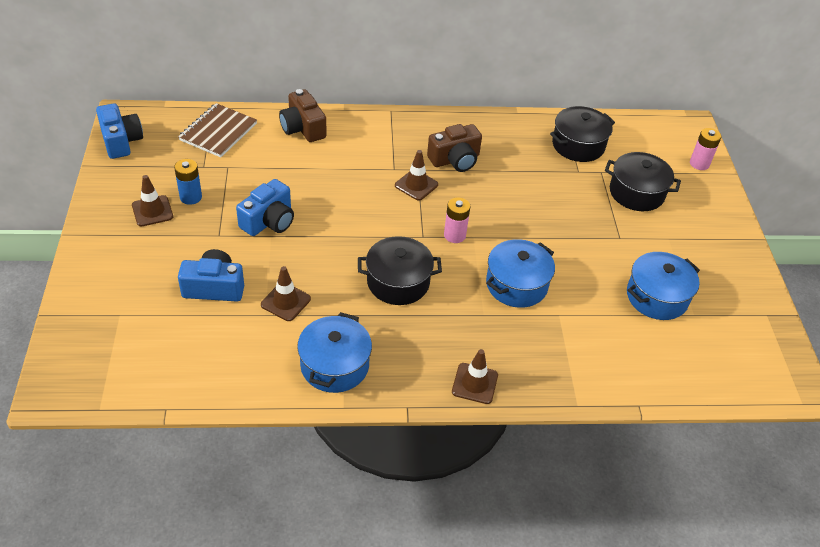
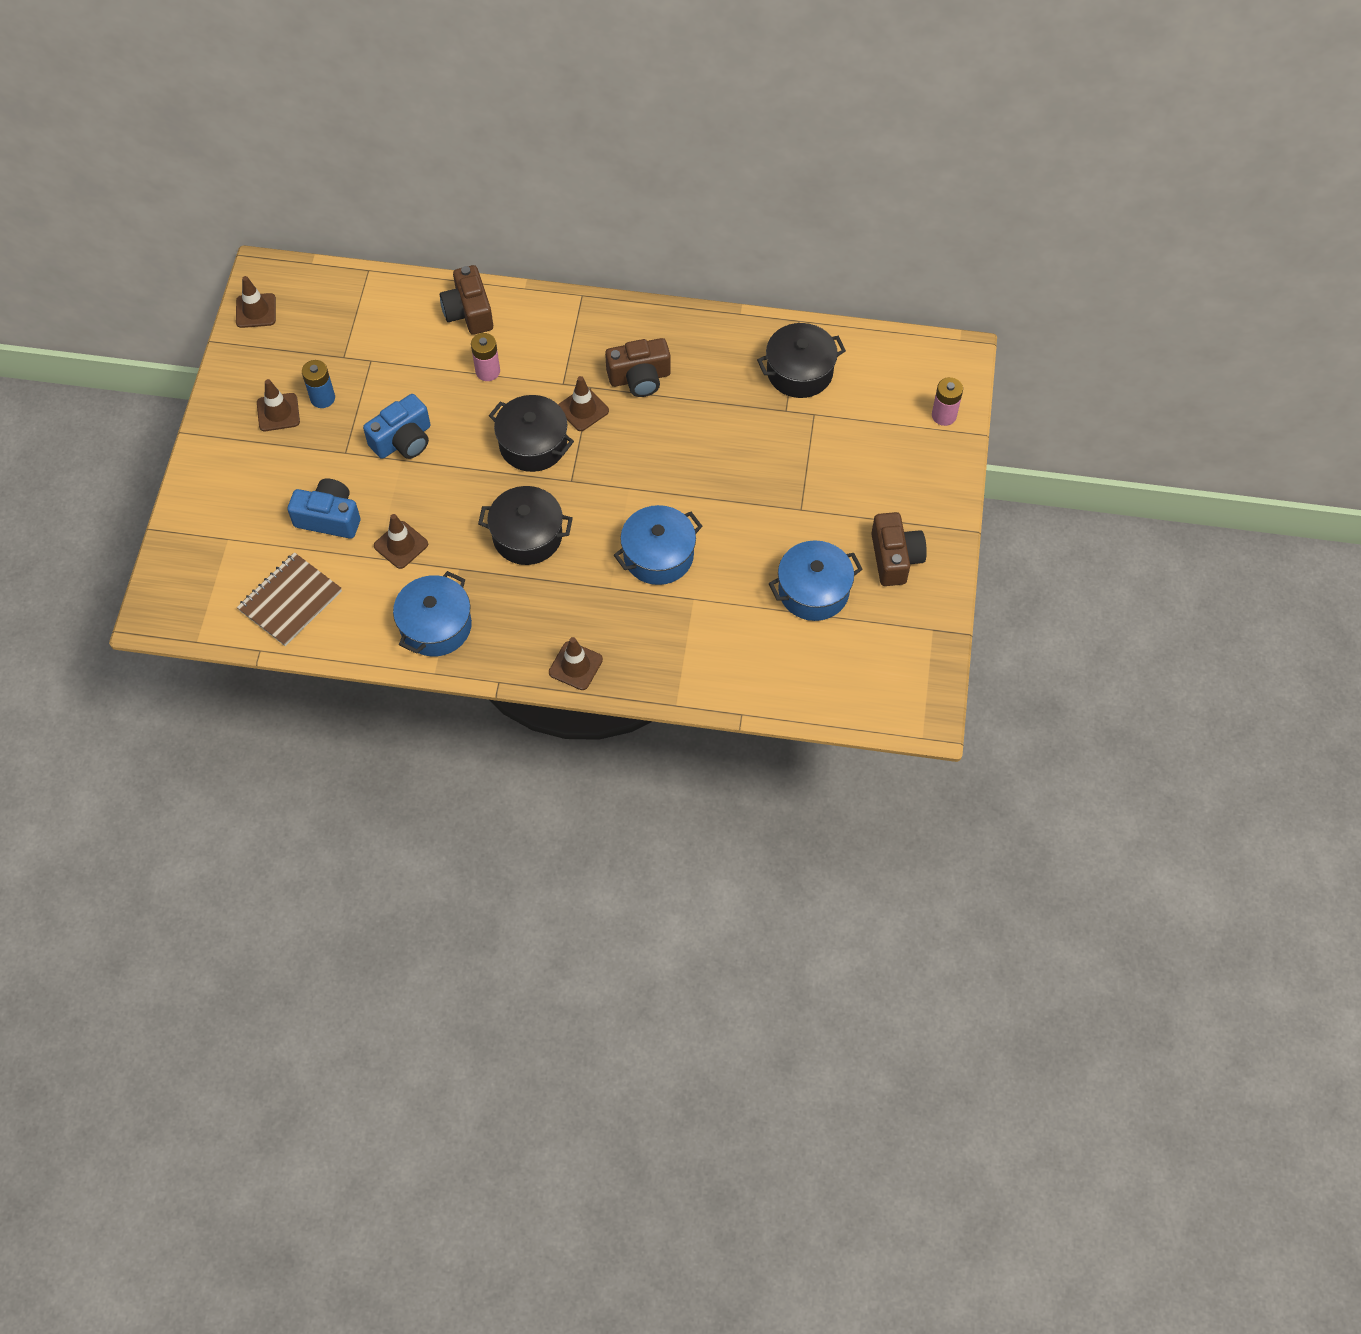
camera: 15 degrees right, 15 degrees up
(121, 141) = (256, 311): blue camera -> brown traffic cone
(218, 132) = (368, 308): brown notebook -> brown notebook (290, 601)
(454, 235) = (608, 483): pink battery -> pink battery (487, 371)
(636, 193) = (846, 449): black pot -> black pot (533, 444)
(710, 265) = (895, 558): none -> brown camera

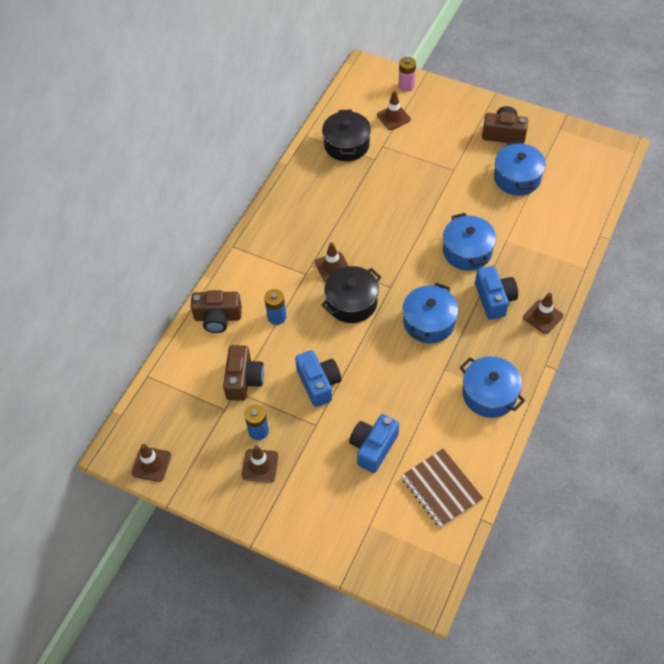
camera: 70 degrees left, 5 degrees down
(401, 545) = (412, 403): brown traffic cone -> brown traffic cone (393, 117)
(487, 371) = (277, 317): pink battery -> blue battery
(527, 536) = (429, 322): black pot -> blue pot
(587, 603) = (494, 299): none -> blue camera
(639, 378) = (318, 229): brown camera -> brown camera (243, 379)

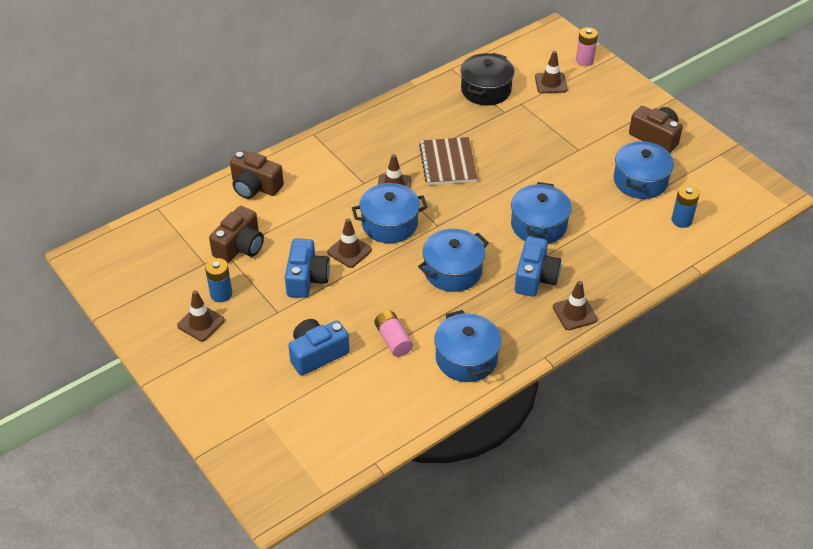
camera: 25 degrees right, 10 degrees down
(151, 464) = (107, 280): brown traffic cone -> brown traffic cone (349, 251)
(277, 317) = (309, 207): blue battery -> blue battery (681, 220)
(351, 302) = (389, 224): black pot -> blue pot
(424, 405) = (393, 340): none -> pink battery
(441, 489) = (355, 418): brown notebook -> brown notebook (448, 163)

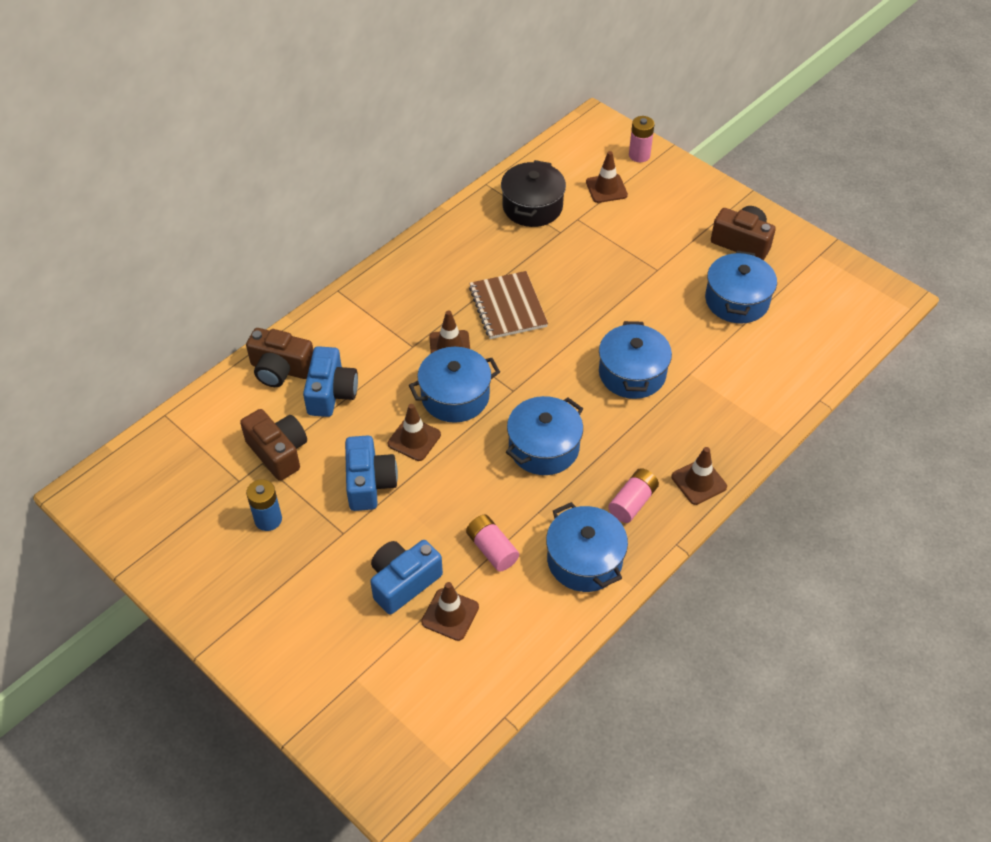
camera: 10 degrees left, 5 degrees up
(201, 323) = (251, 562): brown traffic cone -> brown traffic cone (450, 614)
(240, 246) = (278, 452): brown camera -> brown camera turned 60 degrees counterclockwise
(516, 321) = (632, 502): none -> pink battery
(535, 277) = (642, 442): blue camera -> blue camera (331, 393)
(681, 220) = (795, 344): blue battery -> none

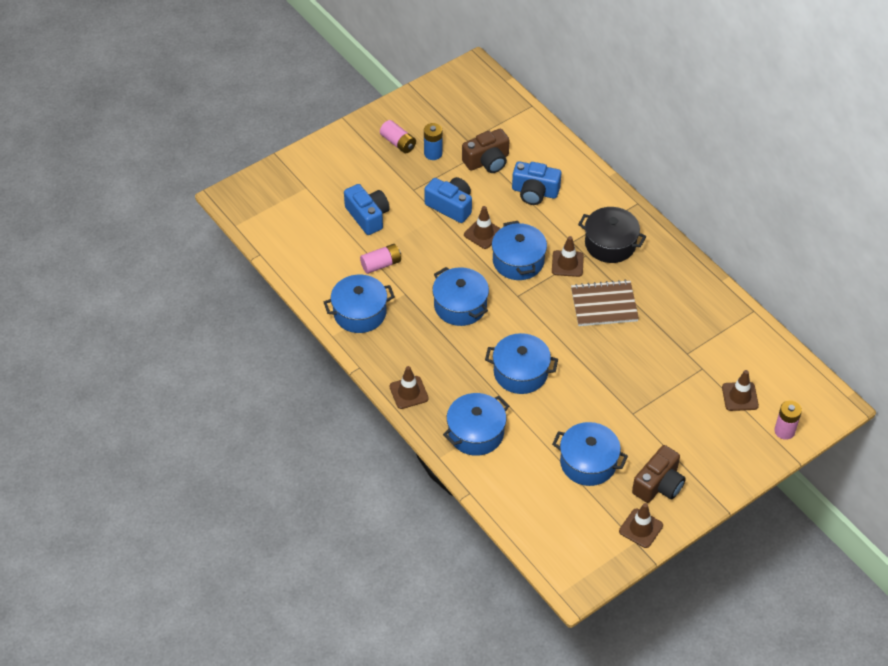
camera: 100 degrees right, 0 degrees up
(281, 369) = (562, 166): brown camera -> none
(369, 483) = (450, 206): blue camera -> blue camera turned 150 degrees counterclockwise
(450, 614) = (337, 237): brown traffic cone -> brown traffic cone (641, 528)
(532, 207) = (720, 339): black pot -> black pot (610, 244)
(632, 502) = (400, 349): pink battery -> pink battery (398, 143)
(734, 405) = (476, 433): none -> blue pot

